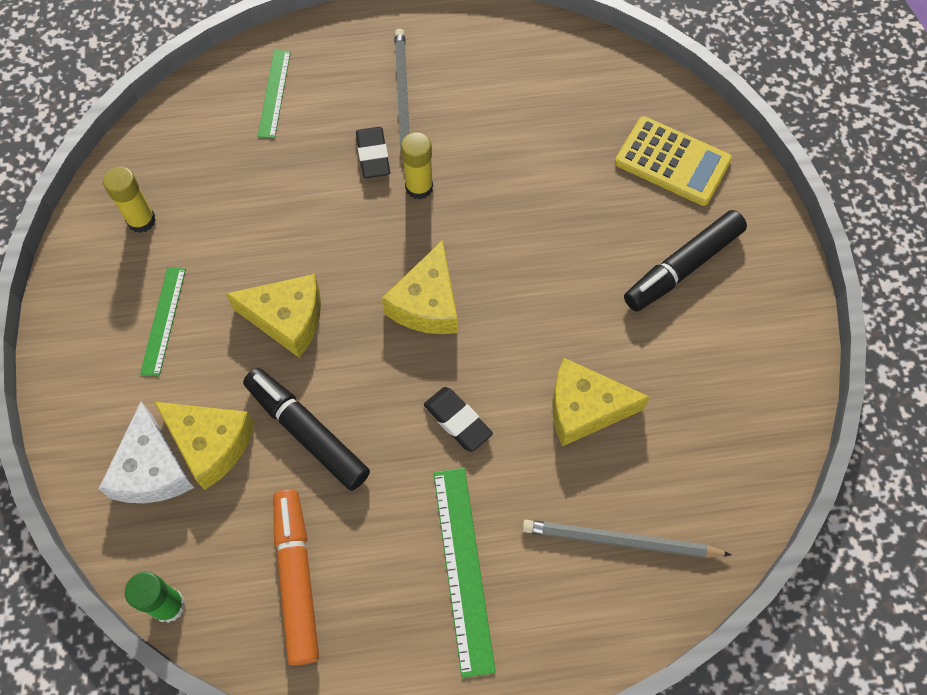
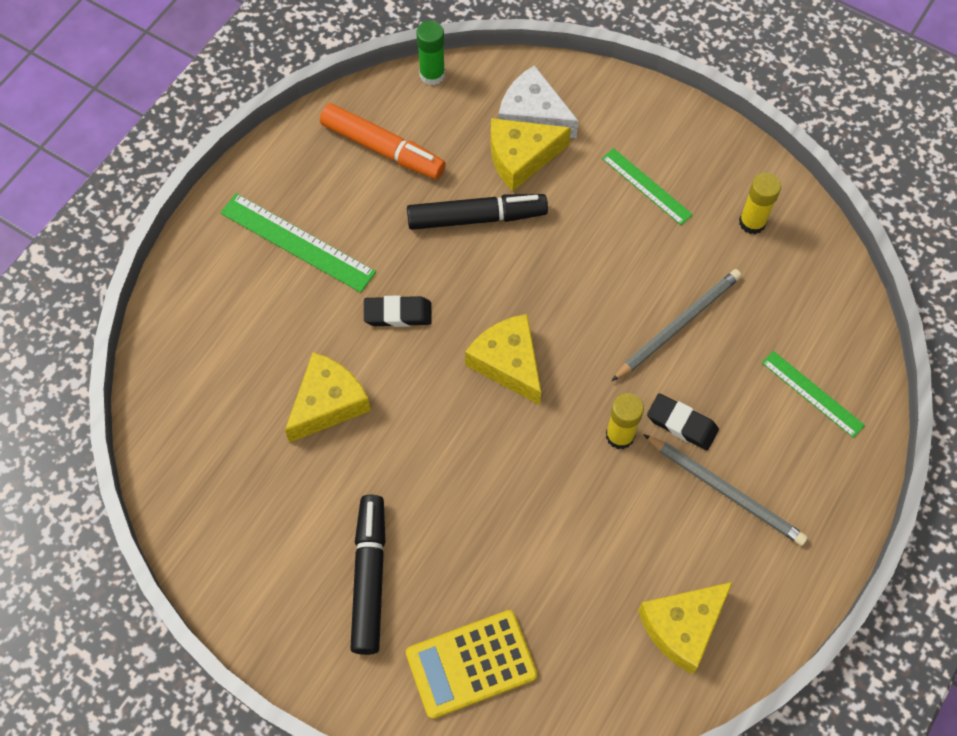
camera: 130 degrees right, 0 degrees up
(287, 319) = (578, 263): yellow cheese -> yellow cheese (682, 627)
(620, 541) = (221, 347): grey pencil -> grey pencil (678, 325)

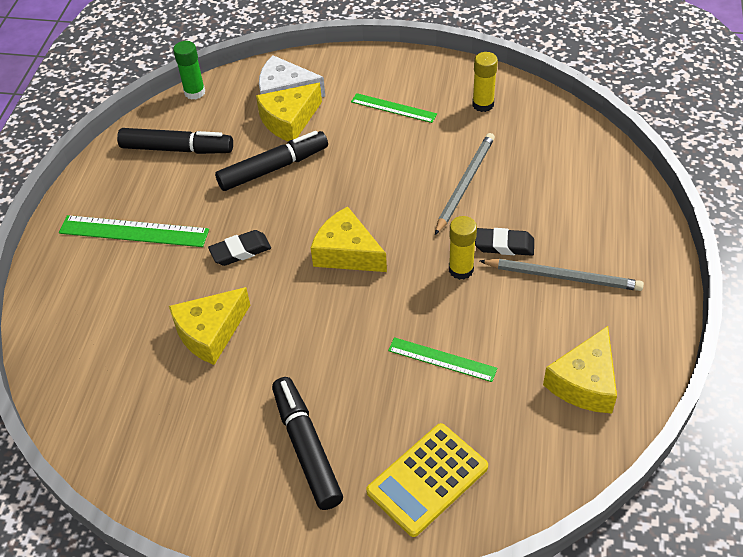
camera: 20 degrees left, 15 degrees down
(328, 403) = (210, 333): yellow cheese -> yellow cheese turned 150 degrees counterclockwise
(383, 148) = (177, 149): orange marker -> black marker
(812, 393) = (589, 192): green ruler -> green ruler (442, 359)

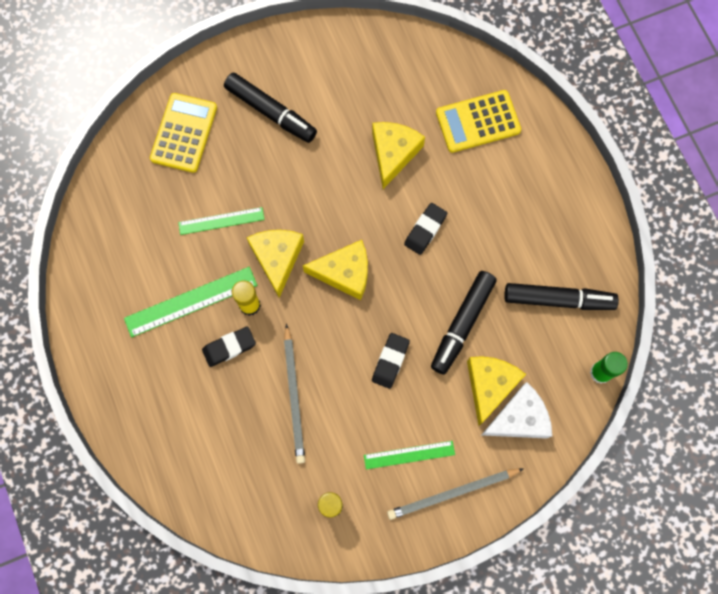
camera: 145 degrees right, 25 degrees up
(100, 319) = (478, 121): none -> yellow calculator
(134, 231) = (519, 202): green ruler -> green ruler (191, 301)
(177, 149) = (558, 299): black marker -> black marker turned 150 degrees counterclockwise
(359, 170) = (390, 361): none -> black eraser
(563, 277) = (169, 341): grey pencil -> grey pencil (452, 493)
(584, 382) = (115, 256): yellow cheese -> yellow cheese (277, 258)

